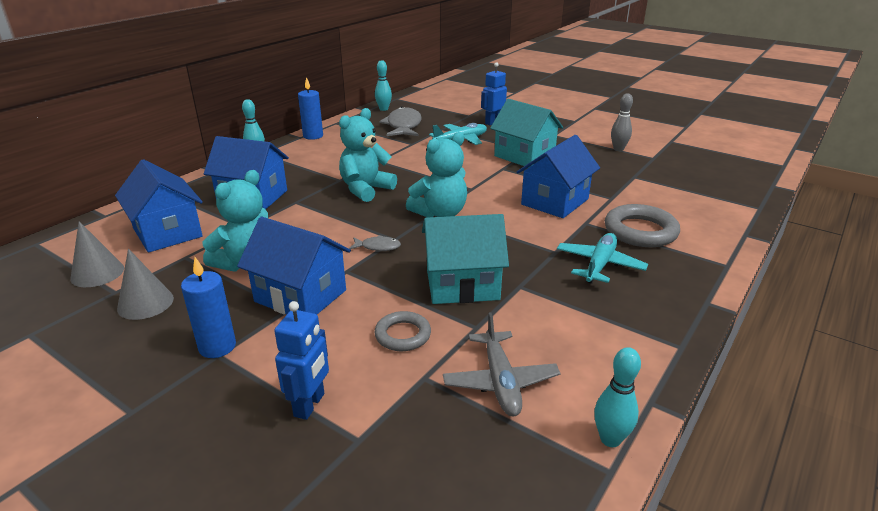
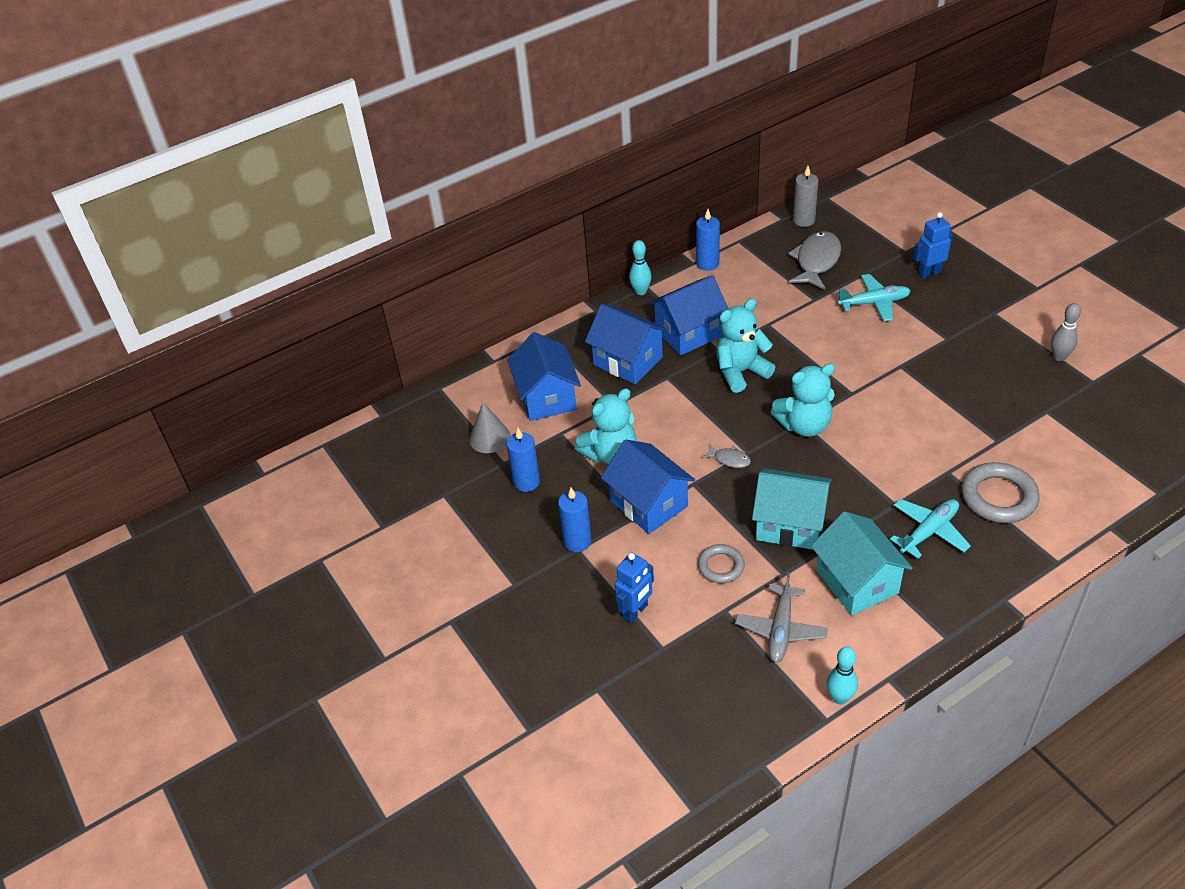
camera: 25 degrees right, 15 degrees up
(145, 303) = (526, 482): grey cone -> blue candle
(383, 109) = (803, 220): turquoise bowling pin -> grey candle
(524, 156) = (936, 348): turquoise house -> turquoise house (857, 582)
(555, 202) = (932, 433): blue house -> blue house (689, 333)

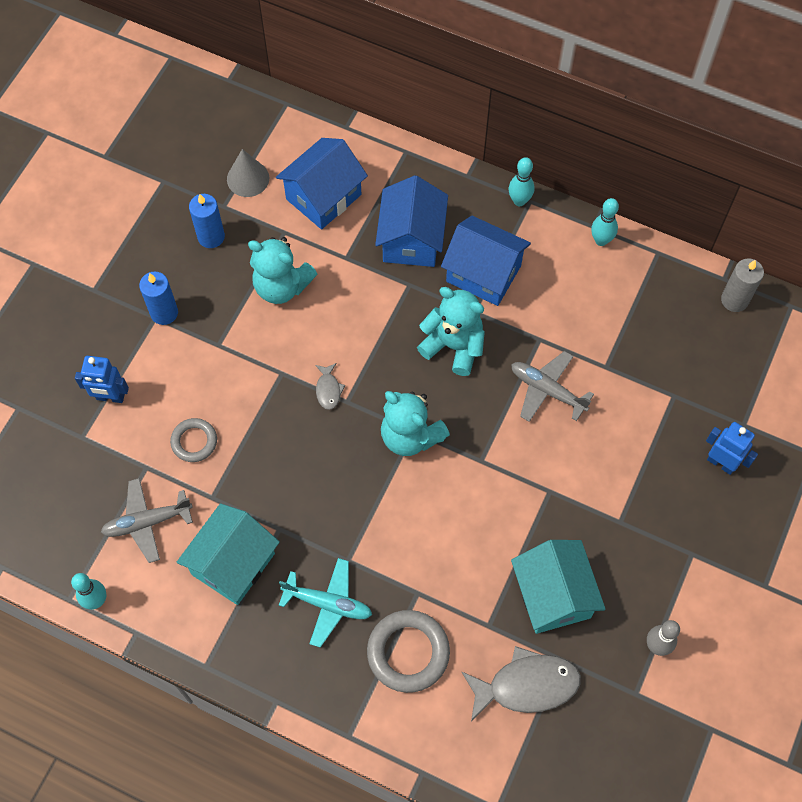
camera: 55 degrees right, 20 degrees up
(649, 504) = (237, 348): blue house -> none
(707, 263) = (601, 240): blue candle -> turquoise bowling pin
(790, 524) = (273, 477): turquoise house -> turquoise house (553, 595)
(814, 336) = (547, 390): none -> grey plane
(816, 261) = (670, 342): grey fish -> grey fish (526, 685)
(874, 303) = (635, 427): turquoise plane -> none

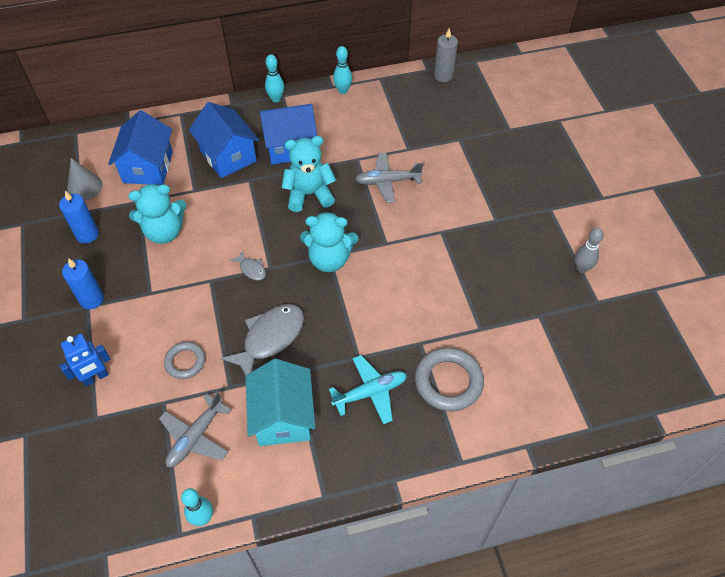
camera: 40 degrees left, 10 degrees down
(526, 685) = (535, 345): grey fish -> grey fish (270, 338)
(553, 595) = (499, 285): turquoise house -> none
(721, 463) = (517, 155): blue robot -> none

